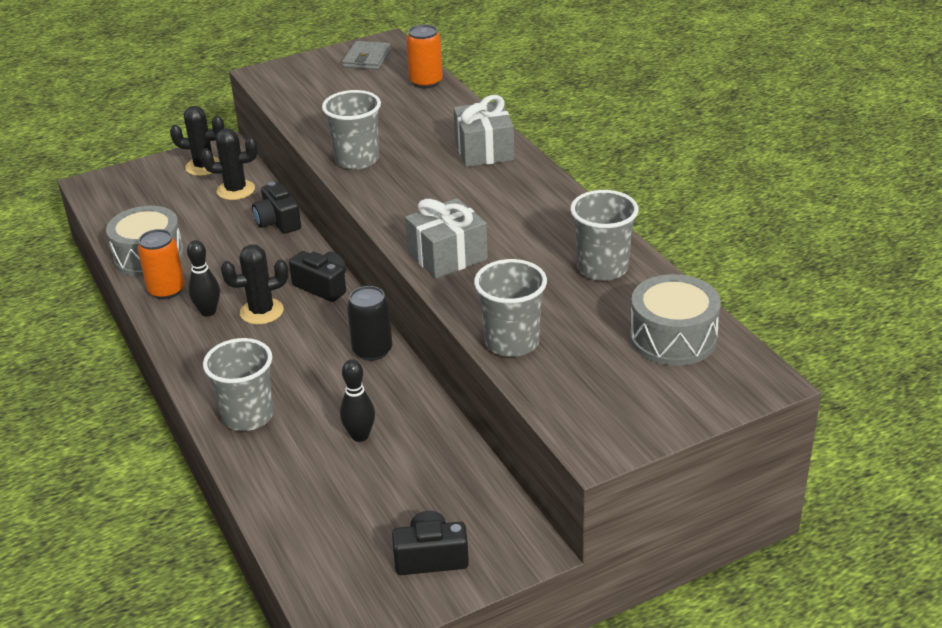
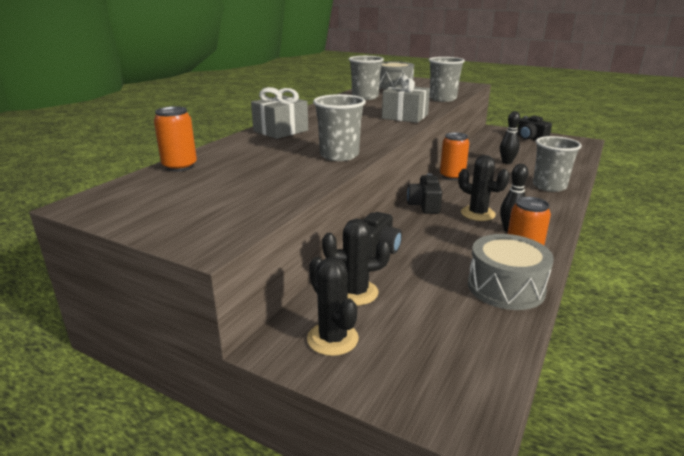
camera: 125 degrees left, 10 degrees down
(235, 190) = (355, 292): black cactus -> black cactus turned 60 degrees counterclockwise
(367, 58) = (134, 201): grey wallet -> none
(372, 350) = (452, 176): black can -> orange can

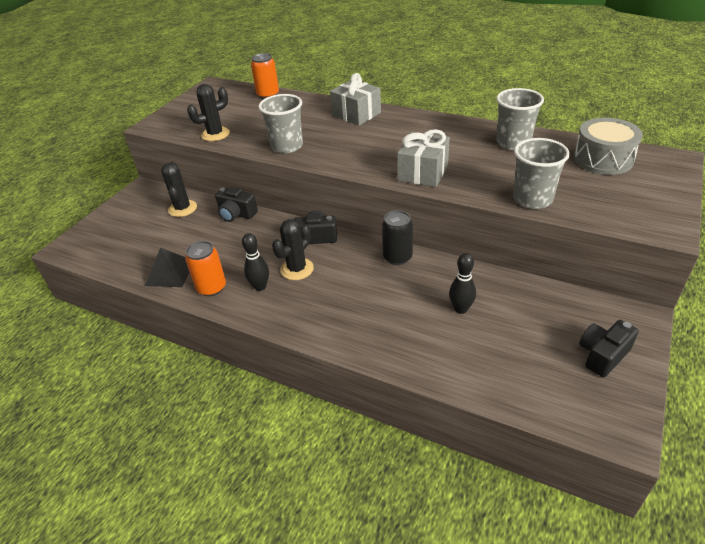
camera: 90 degrees right, 15 degrees up
(332, 339) = (141, 204): black cactus -> black cactus (215, 134)
(452, 176) = (397, 257): orange can -> black can
(505, 287) = (170, 273): grey drum -> black pyramid
(549, 186) = (376, 336): grey cup -> none

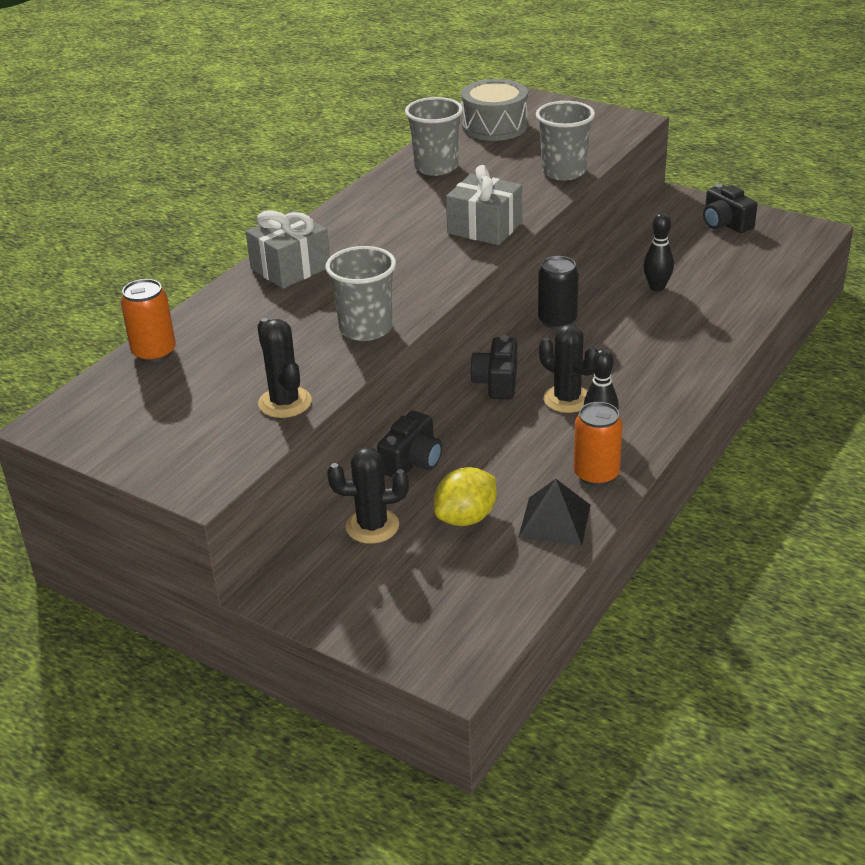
camera: 85 degrees left, 5 degrees down
(181, 239) = (466, 518): none -> yellow lemon

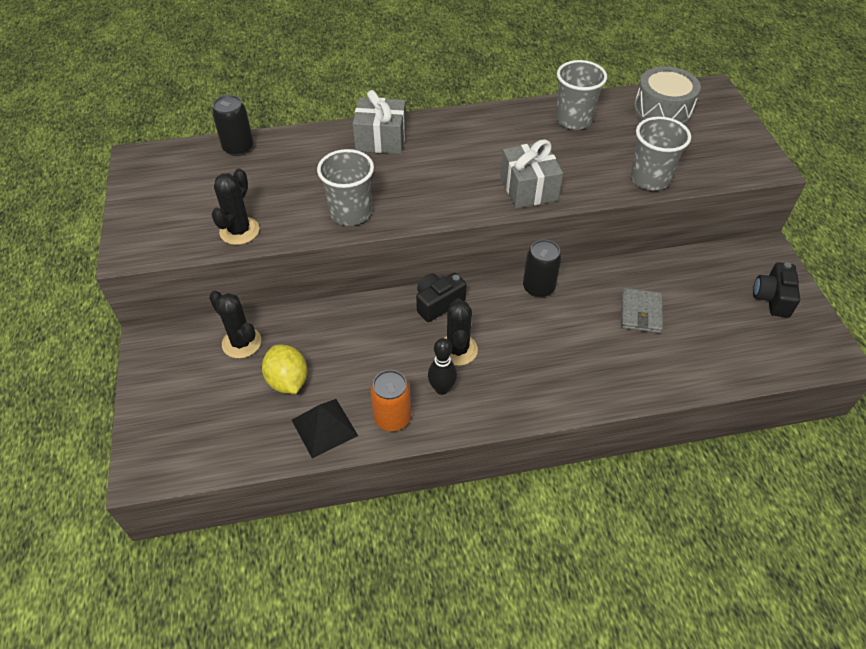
camera: 45 degrees right, 15 degrees up
(154, 353) = (238, 148): orange can -> black can
(412, 461) = (318, 318): black camera -> none
(466, 518) = (288, 381): yellow lemon -> yellow lemon turned 60 degrees clockwise
(657, 287) = (640, 313): black bowling pin -> grey wallet

